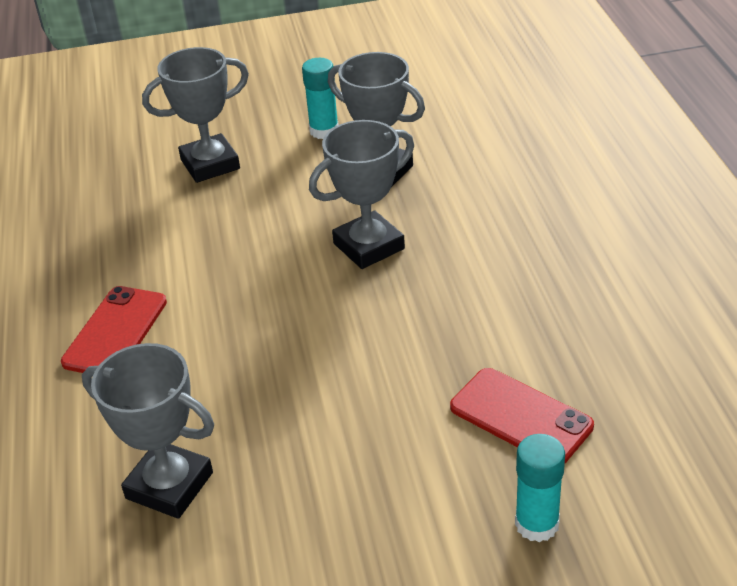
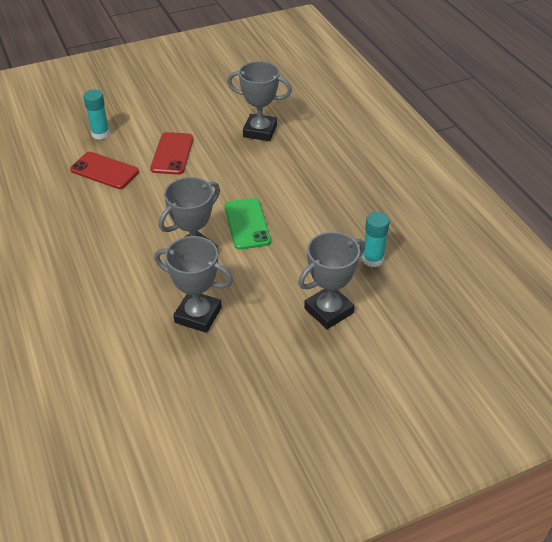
camera: 165 degrees right, 5 degrees up
(115, 332) = (324, 189): red phone -> red phone (172, 154)
(273, 284) = (247, 224): none -> green phone
(324, 131) = (251, 354): turquoise glue stick -> turquoise glue stick (372, 259)

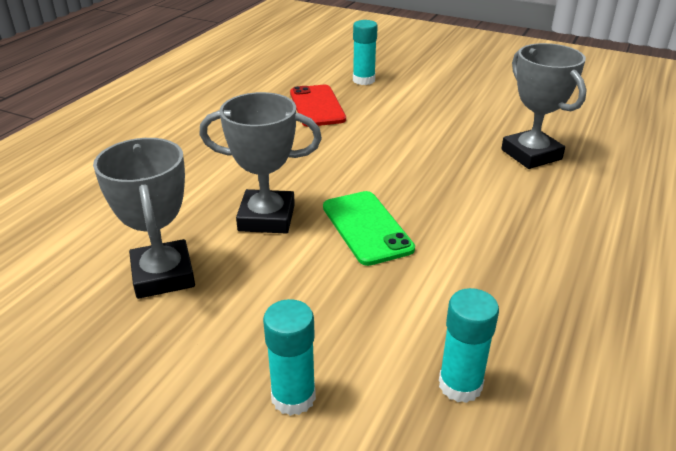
camera: 50 degrees right, 10 degrees down
(172, 154) = (400, 125): red phone -> none
(247, 224) = (366, 227): green phone -> green phone turned 60 degrees counterclockwise
(329, 310) = (293, 397): grey trophy -> turquoise glue stick

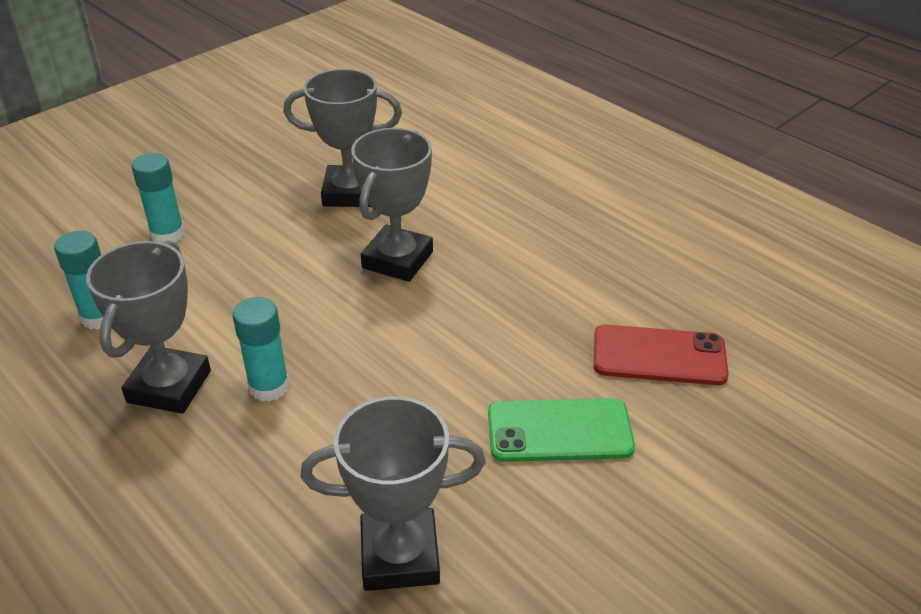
camera: 110 degrees right, 5 degrees up
(363, 80) = (752, 438): turquoise glue stick -> turquoise glue stick (269, 387)
(366, 227) = (335, 323): green phone -> green phone (559, 431)
(501, 290) = (169, 386): none -> grey trophy

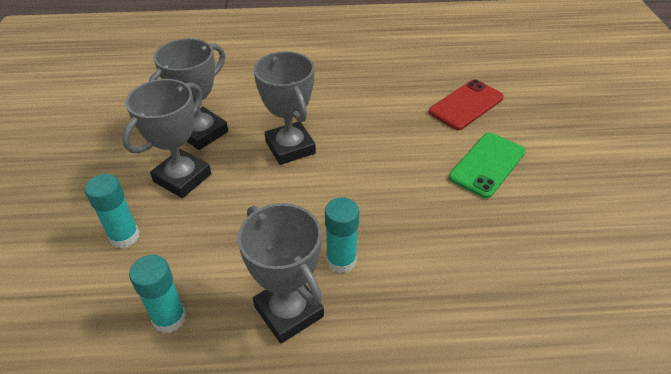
camera: 50 degrees left, 5 degrees up
(400, 555) = (527, 272): grey trophy -> grey trophy (182, 178)

